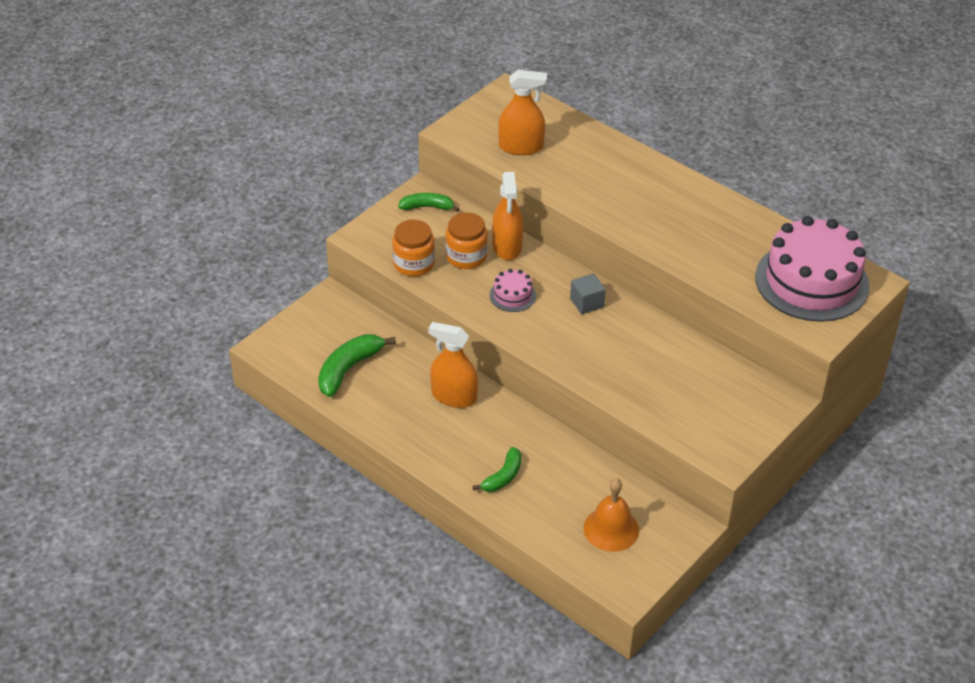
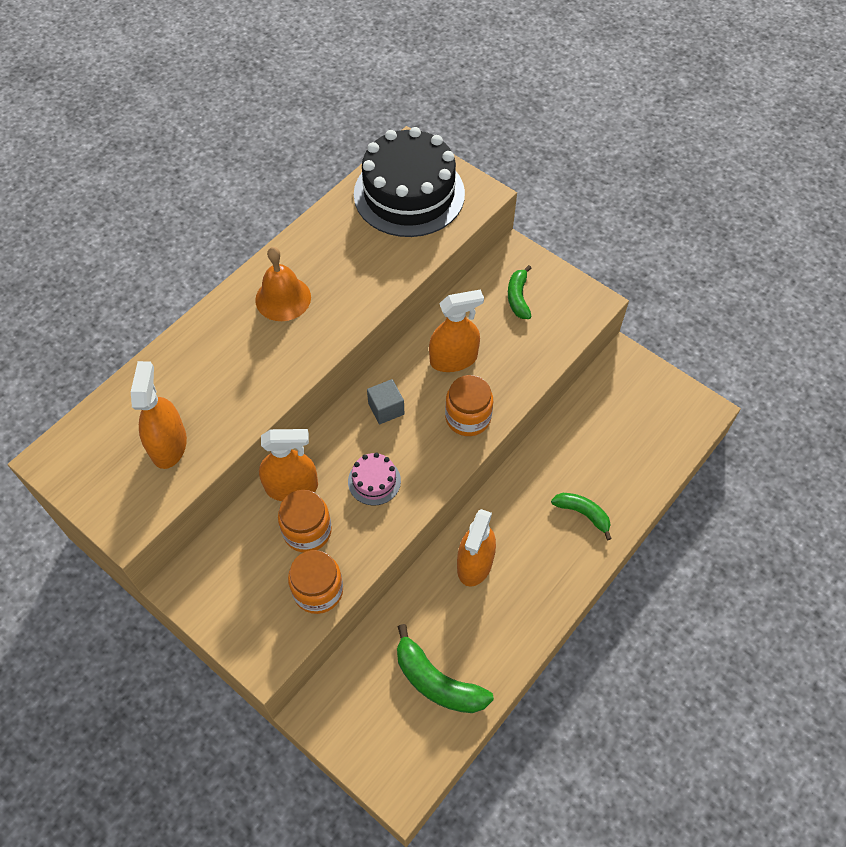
camera: 90 degrees left, 15 degrees up
(427, 207) = (212, 578): green banana -> green banana (518, 297)
(579, 357) = (468, 417): none -> orange jar
(611, 529) = (636, 421): orange bell -> orange bell (283, 298)
(645, 349) = (453, 359): none -> orange spray bottle
(811, 281) = (409, 194): pink cake -> black cake

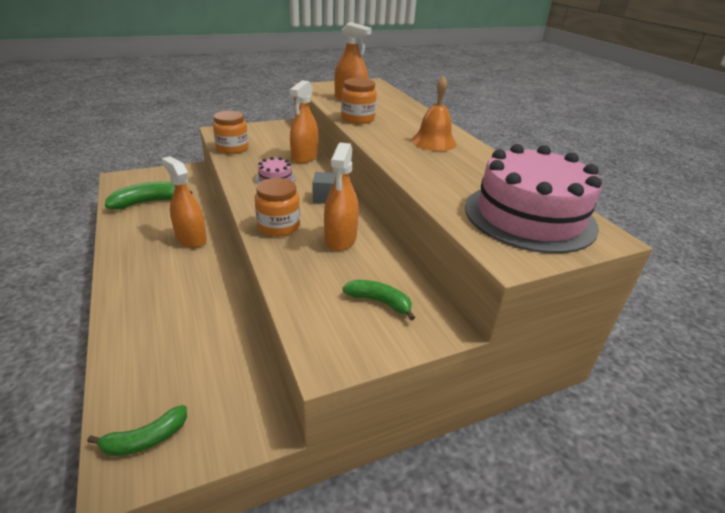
camera: 115 degrees right, 25 degrees down
(307, 531) = (271, 154): orange jar -> orange jar (358, 119)
(409, 194) = (529, 216): black cake -> pink cake
(583, 514) = (152, 304): green banana -> green banana (146, 439)

